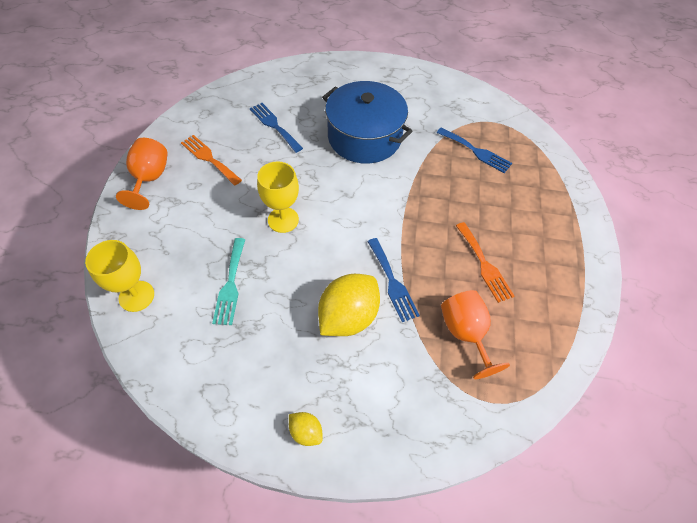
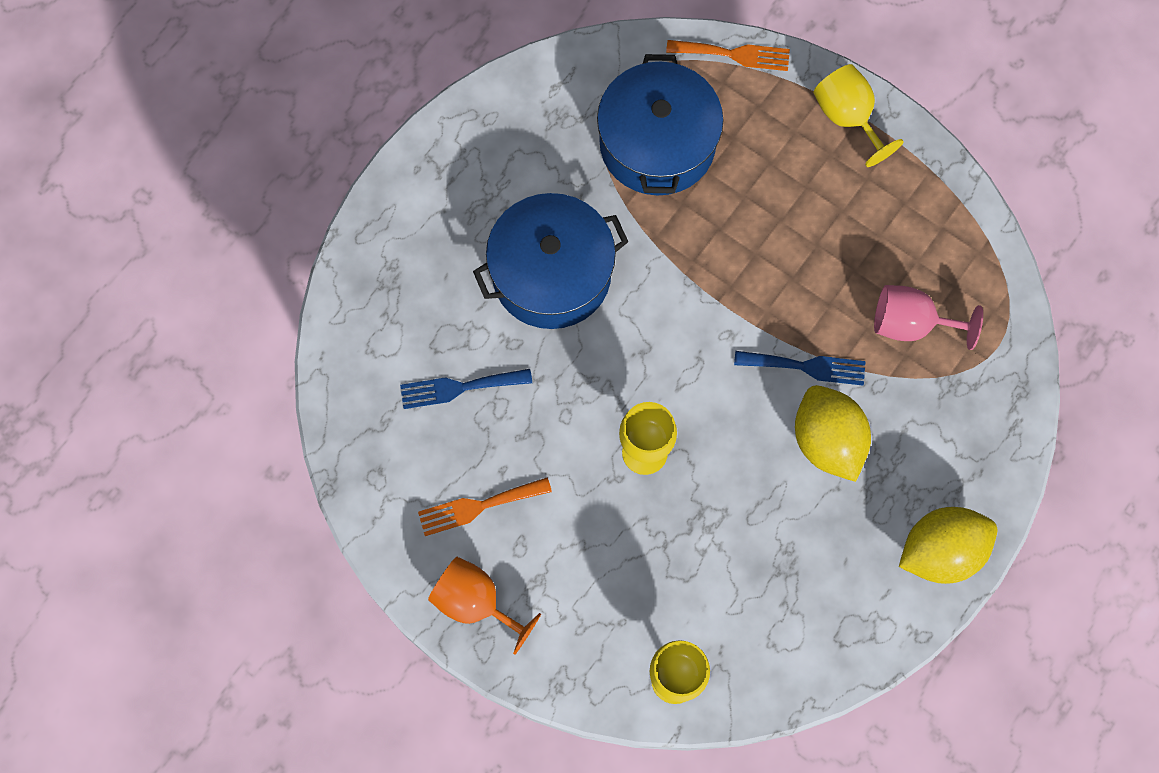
camera: 60 degrees left, 15 degrees up
(230, 285) = (714, 559): turquoise fork -> none
(306, 432) = (940, 551): yellow lemon -> yellow lemon, size x2.12
(465, 333) = (910, 324): orange goblet -> pink goblet
(476, 151) = (657, 144): blue fork -> blue pot
(484, 265) = (835, 248): orange fork -> orange fork (734, 54)
(575, 236) = (848, 118): none -> yellow goblet

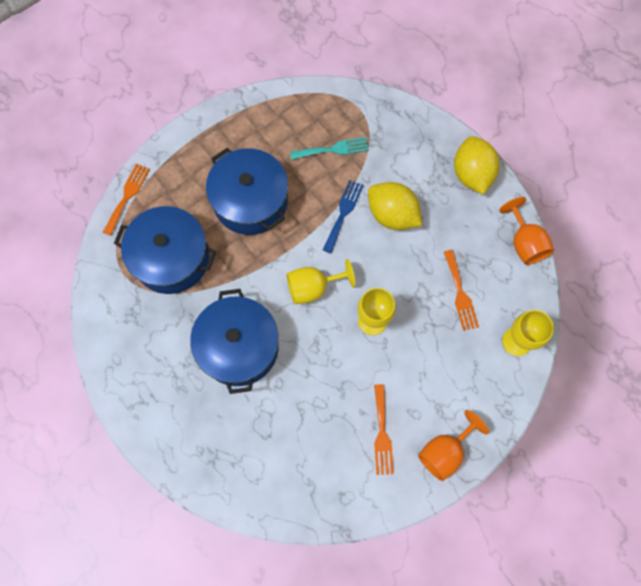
camera: 75 degrees left, 0 degrees up
(459, 388) = (299, 426): blue fork -> none
(727, 575) = (460, 294): none -> orange fork
(782, 226) = (250, 201): none -> blue pot
(827, 441) = (392, 215): yellow lemon -> yellow lemon turned 45 degrees clockwise
(845, 661) = (524, 243): none -> orange goblet
(848, 118) = (193, 144): yellow goblet -> yellow goblet (313, 288)
(910, 324) = (333, 149): pink goblet -> turquoise fork

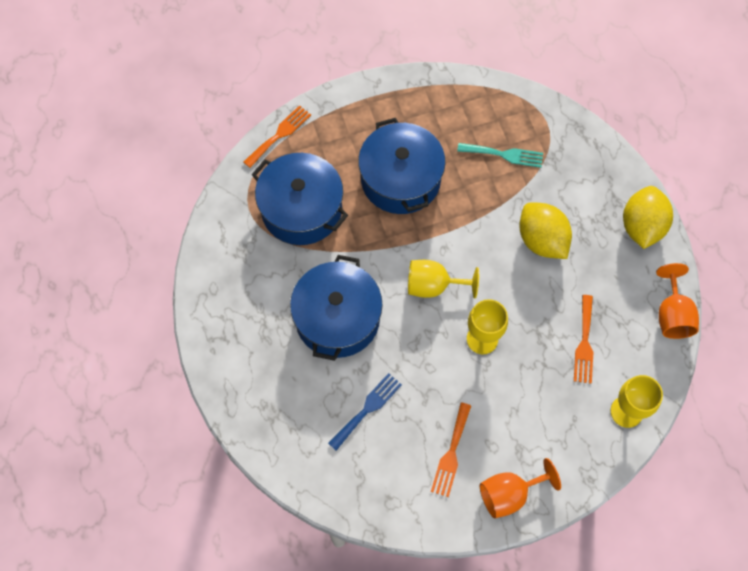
camera: 20 degrees right, 5 degrees down
(343, 213) = (491, 222): blue fork -> blue fork (367, 409)

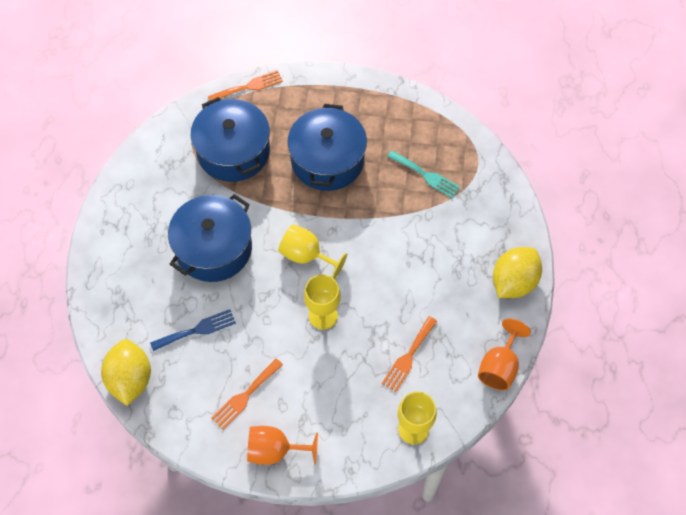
camera: 25 degrees right, 5 degrees down
(541, 240) = (419, 257): yellow lemon -> yellow lemon (130, 379)

